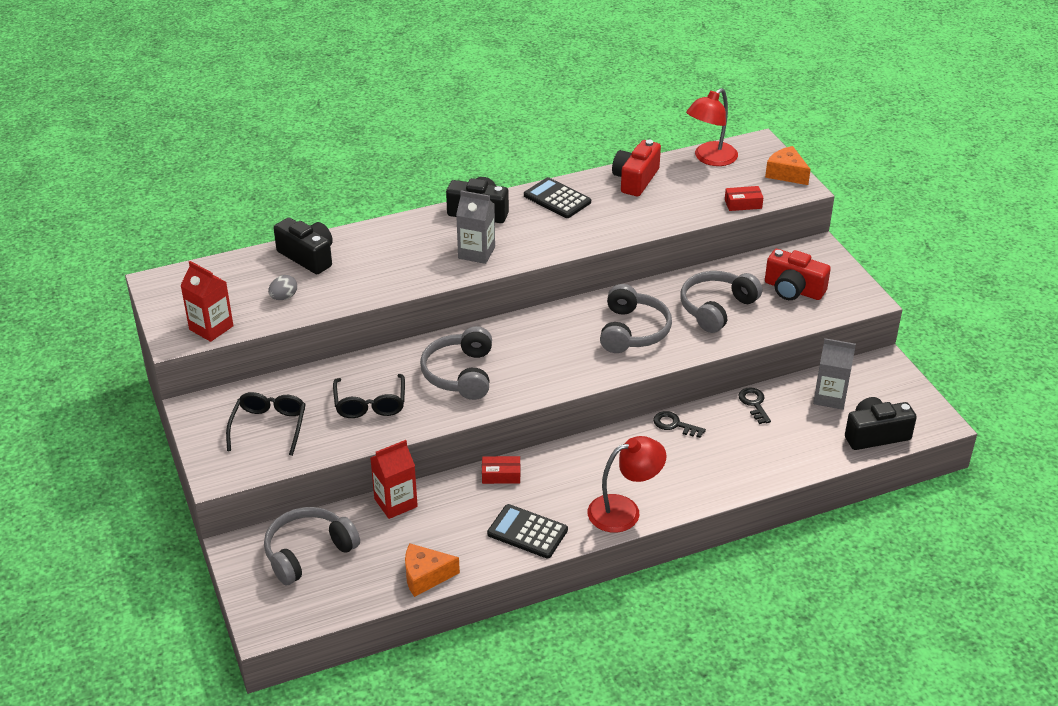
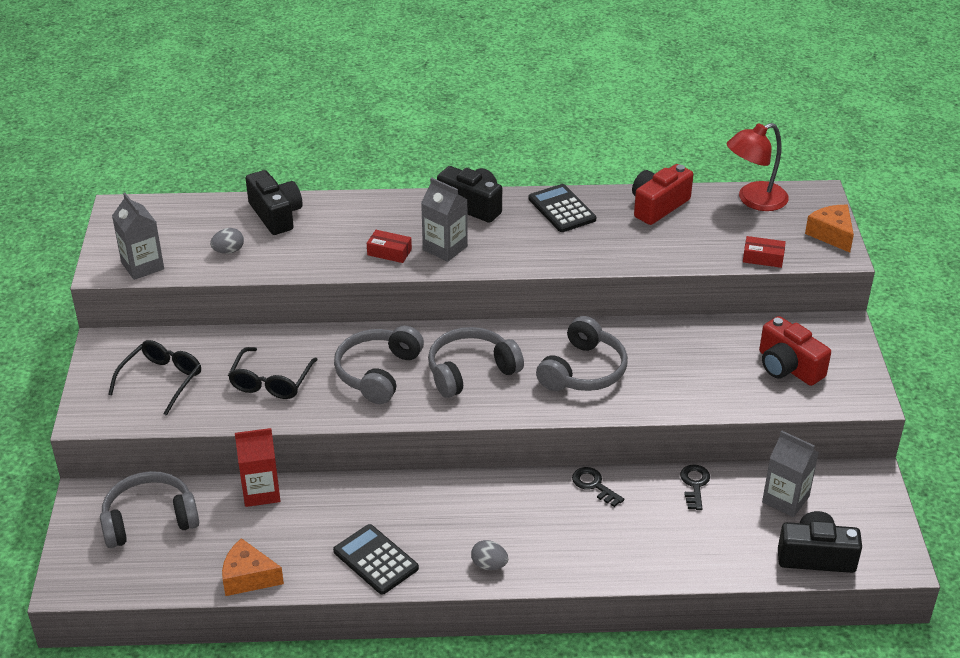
camera: 20 degrees right, 0 degrees up
(211, 328) = (142, 266): red carton -> grey carton
(501, 475) = (382, 491): red box -> red box (389, 252)
(624, 510) = (489, 565): red lamp -> grey egg
(716, 308) = (689, 367): grey headphones -> grey headphones (470, 371)

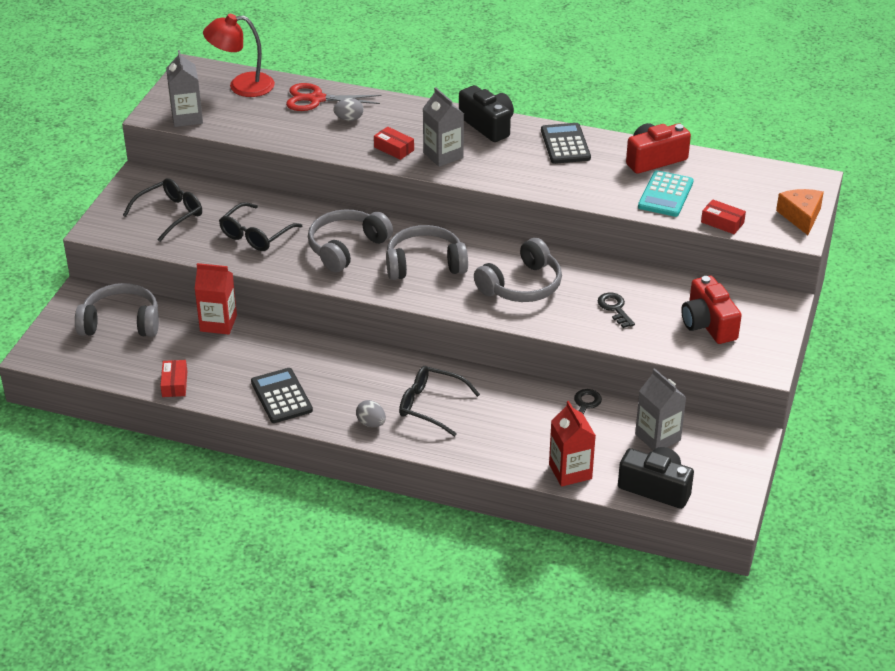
camera: 20 degrees right, 0 degrees up
(228, 251) = (262, 120): grey egg -> grey egg (349, 119)
(248, 577) = (174, 384): orange cheese -> red box
(276, 215) = (316, 99): black camera -> red scissors
(541, 527) = (431, 406): none -> black glasses
(594, 485) = (495, 385): black key -> black key (615, 308)
(691, 241) = (665, 194): none -> turquoise calculator
(722, 562) = (570, 471): none -> red carton
(754, 200) = (747, 172): red lamp -> red lamp (242, 86)

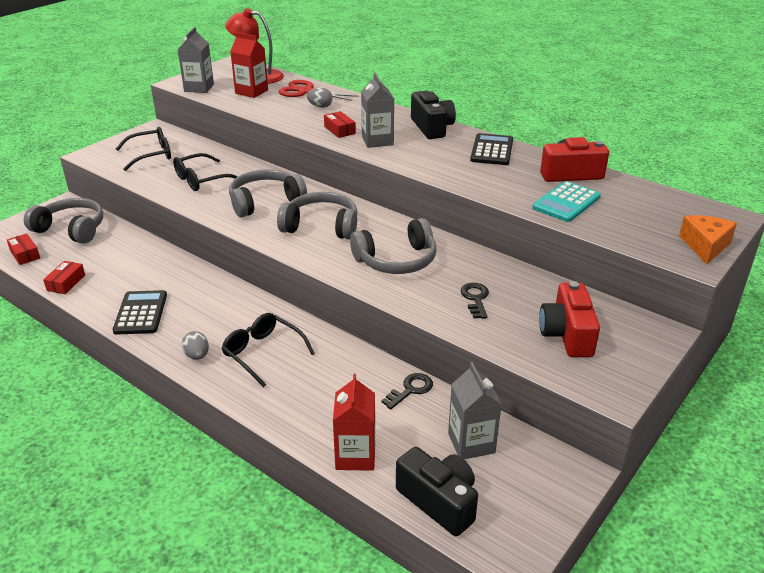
camera: 20 degrees right, 5 degrees down
(218, 323) = (142, 245): red carton -> red carton (251, 92)
(722, 222) = (614, 235): red box -> red box (25, 254)

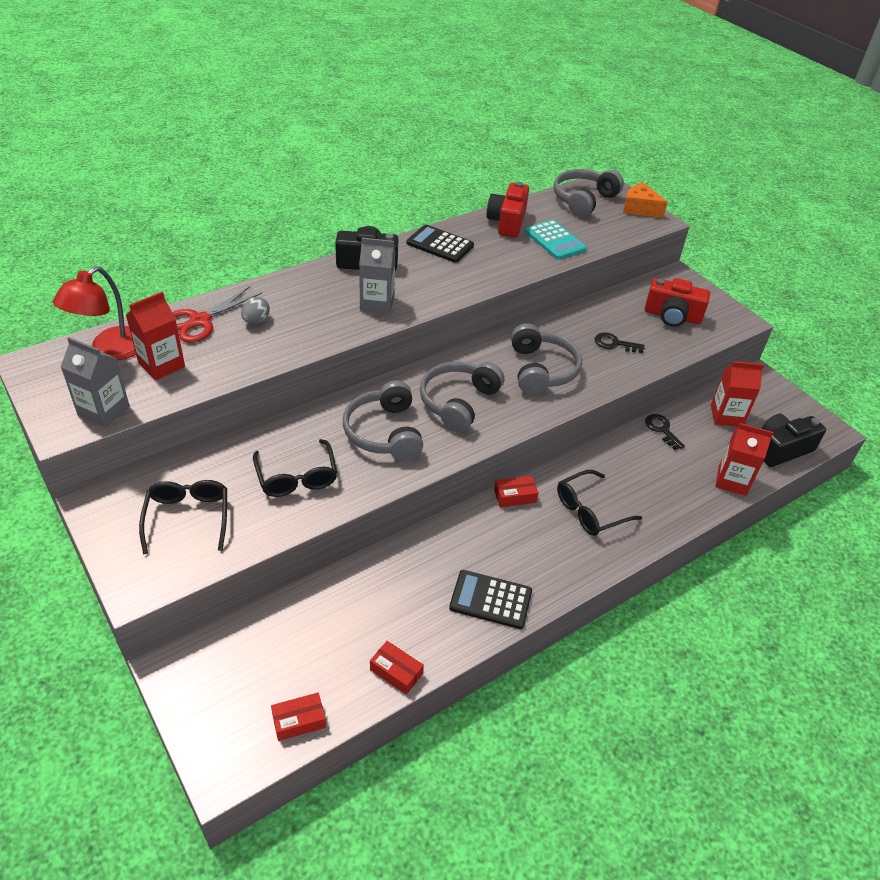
camera: 75 degrees left, 10 degrees up
(71, 229) = (256, 661): grey headphones -> grey headphones (583, 200)
(197, 355) = (581, 560): grey egg -> none
(339, 130) = (333, 321): red box -> red box (515, 496)
(471, 443) = (726, 416): grey carton -> red carton

